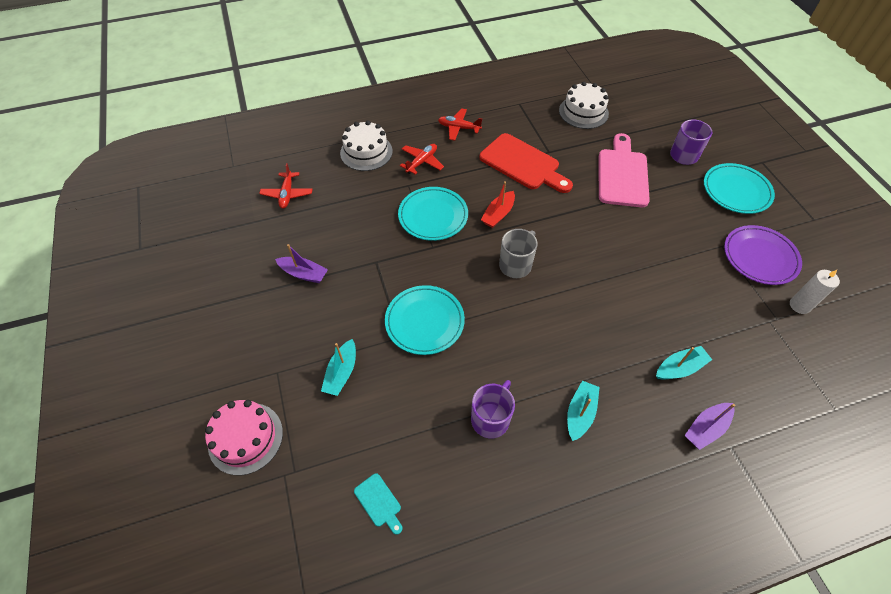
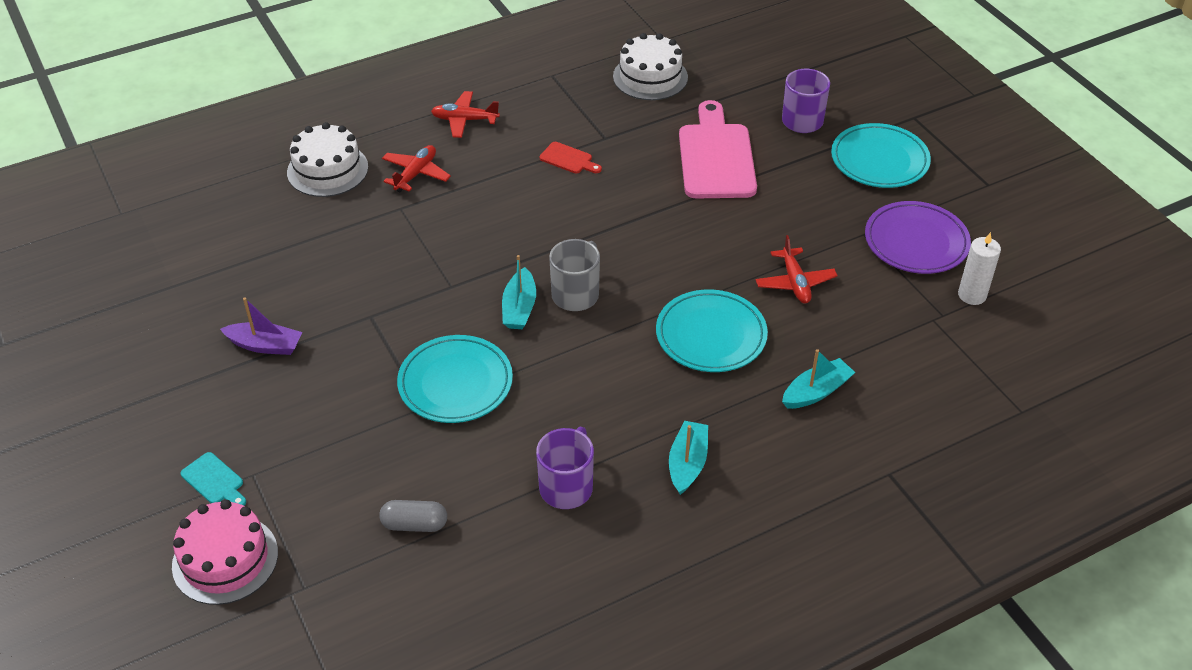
camera: 10 degrees left, 10 degrees down
(287, 194) = (216, 242): red plane -> red plane (795, 282)
(341, 373) = (347, 462): turquoise boat -> turquoise boat (519, 308)
(379, 432) = (414, 524): none -> grey capsule
(379, 502) = (429, 604): turquoise cutting board -> turquoise cutting board (214, 481)
(433, 216) = (445, 245): turquoise plate -> turquoise plate (711, 335)
(498, 214) = (541, 231): red boat -> none
(523, 164) = (568, 159): red cutting board -> red cutting board, size x0.44
(706, 428) = (856, 457): purple boat -> none

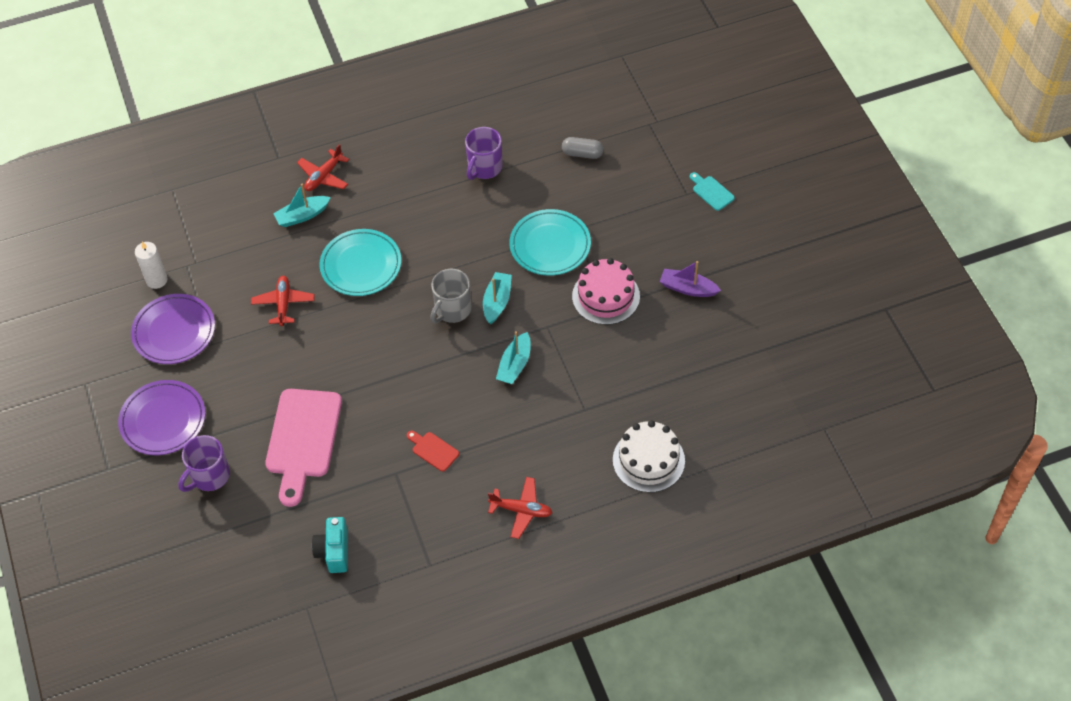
camera: 170 degrees left, 10 degrees up
(225, 559) = (698, 144): pink cake -> pink cake (606, 296)
(416, 174) = (570, 447): red plane -> red plane (324, 176)
(650, 77) = (334, 551): white cake -> turquoise camera
(687, 463) = (404, 175): turquoise boat -> turquoise boat (515, 365)
(879, 160) = (163, 420): turquoise plate -> purple plate

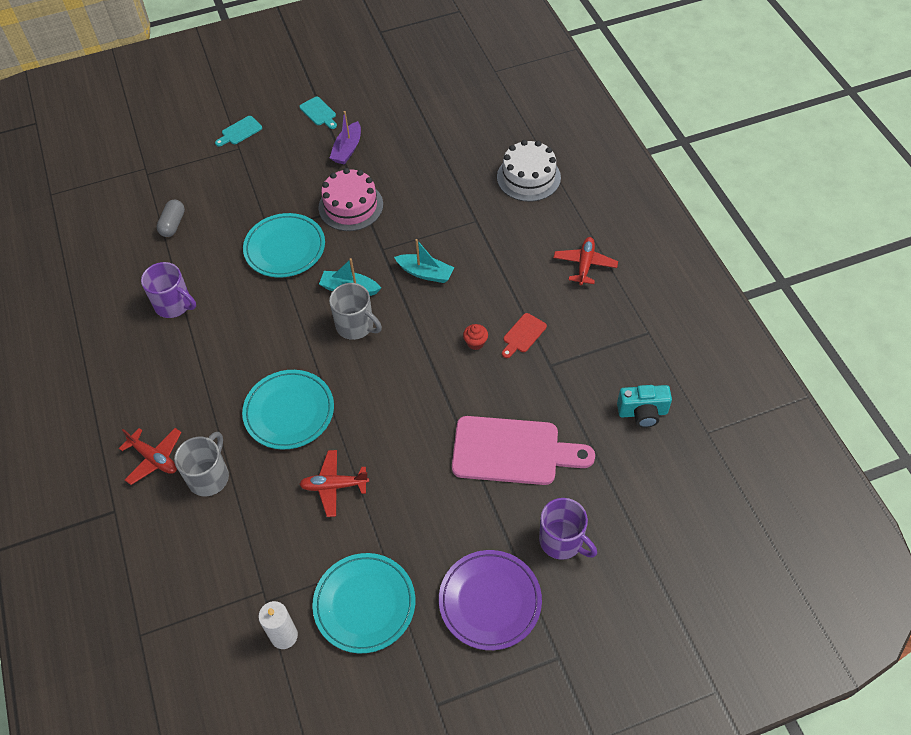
camera: 90 degrees left, 0 degrees up
(174, 332) = (364, 604): purple plate -> turquoise plate
(302, 216) = (209, 476): turquoise boat -> grey mug
(426, 409) = (475, 343): none -> red cupcake
(743, 259) = (319, 112): none -> turquoise cutting board

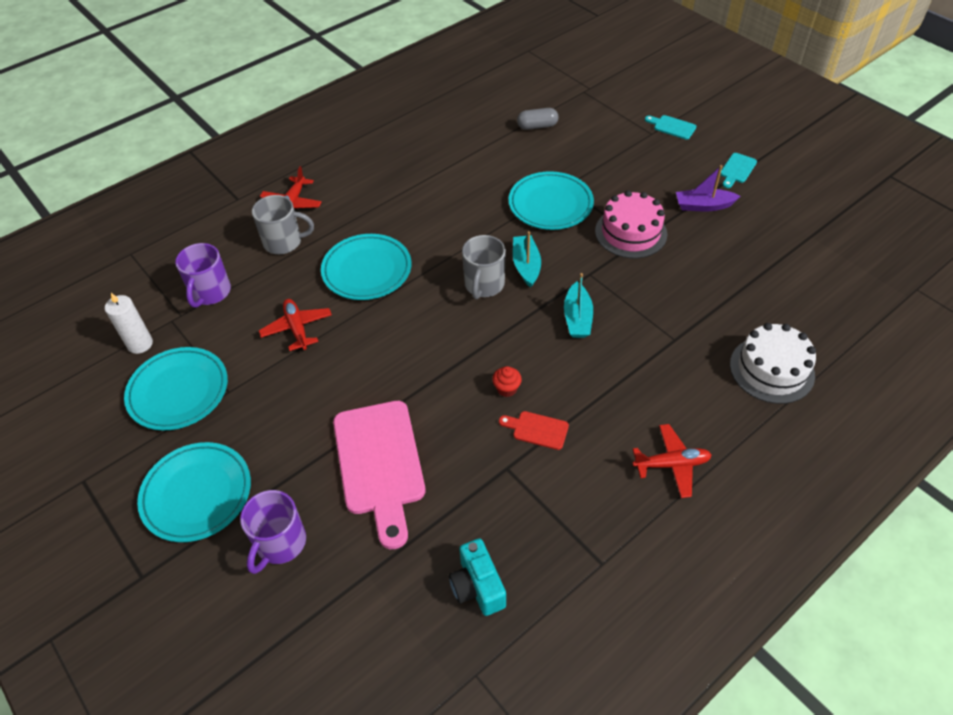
camera: 70 degrees right, 5 degrees down
(174, 305) = (451, 158): purple mug -> purple mug (210, 292)
(490, 601) = (197, 494): purple plate -> turquoise plate

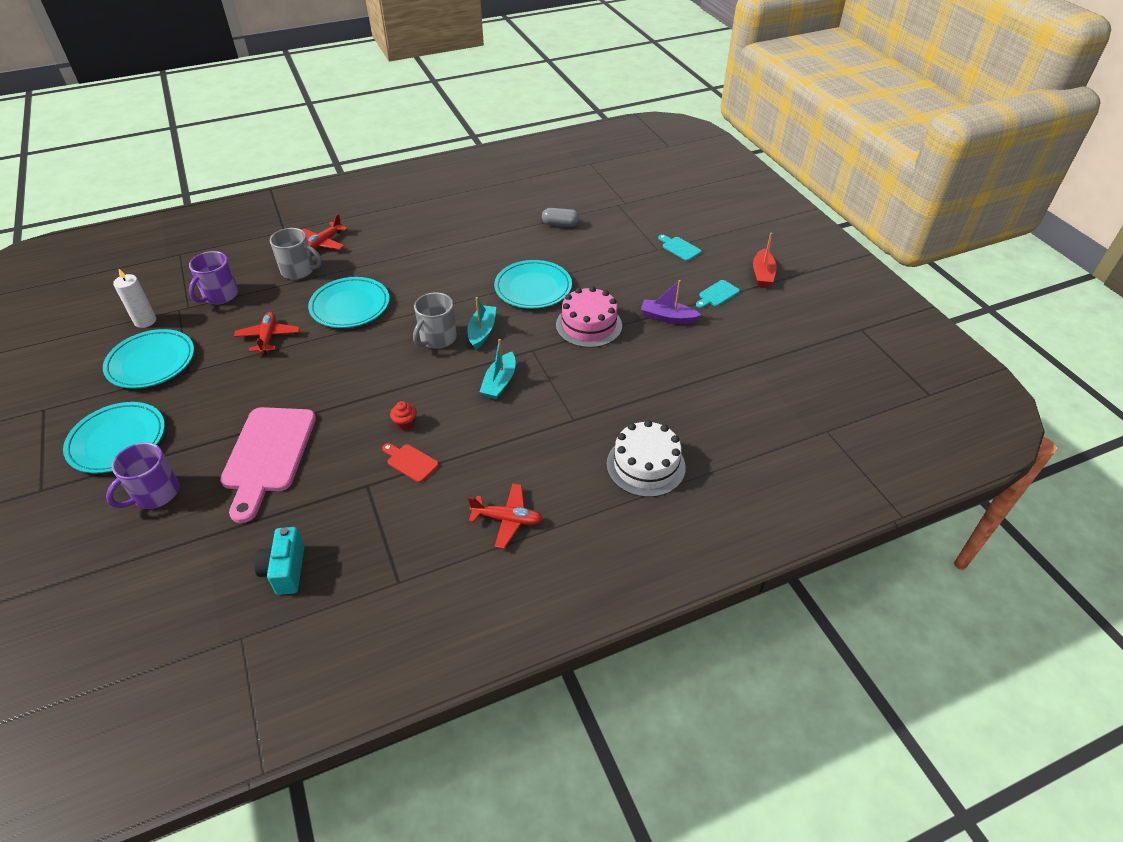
camera: 15 degrees right, 5 degrees down
(767, 138) = (762, 274): none -> red boat

